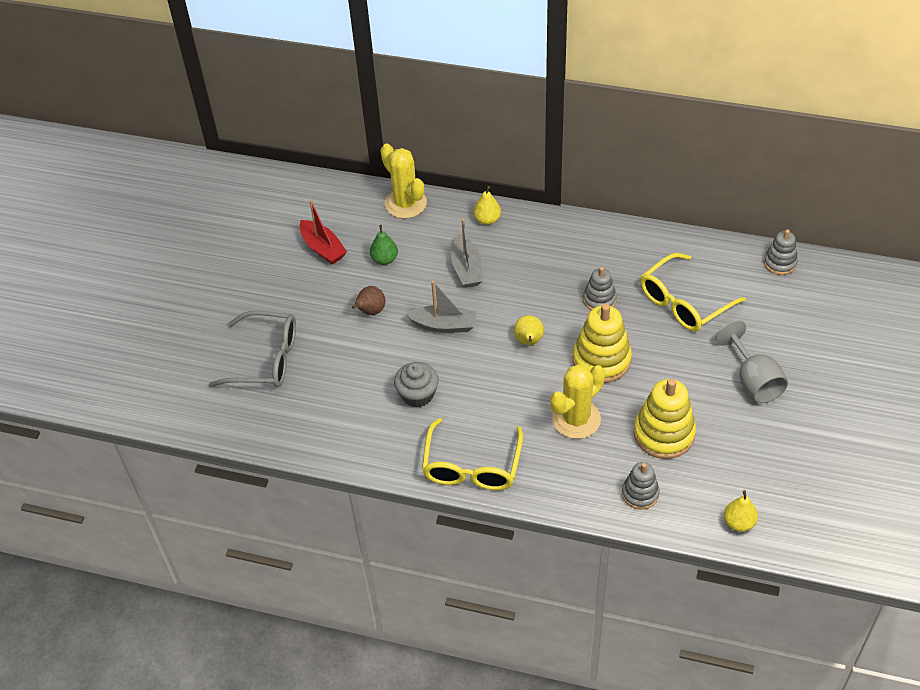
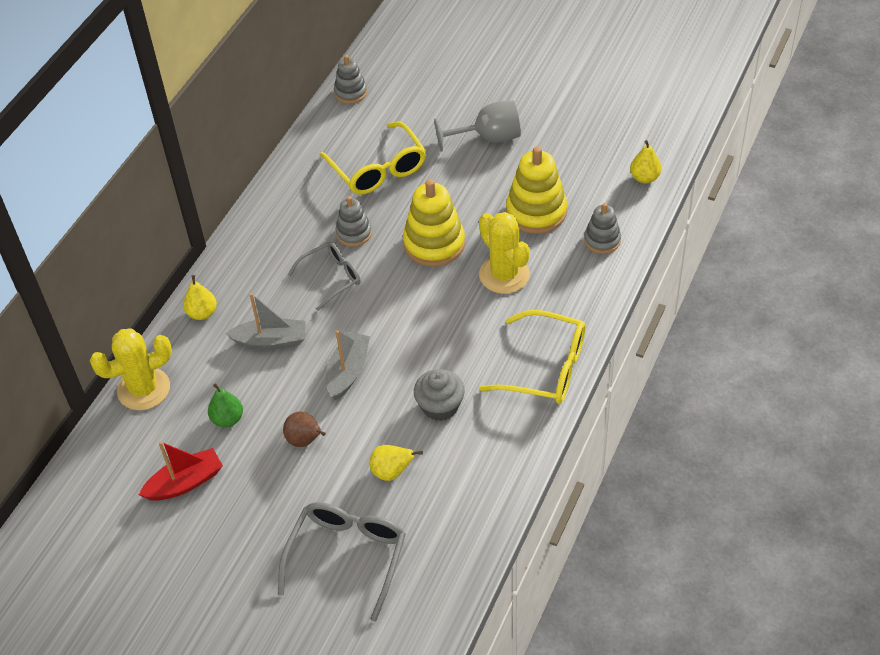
camera: 80 degrees left, 0 degrees up
(529, 341) = (393, 299): yellow pear -> yellow pear (392, 472)
(544, 294) = (332, 278): none -> grey glasses

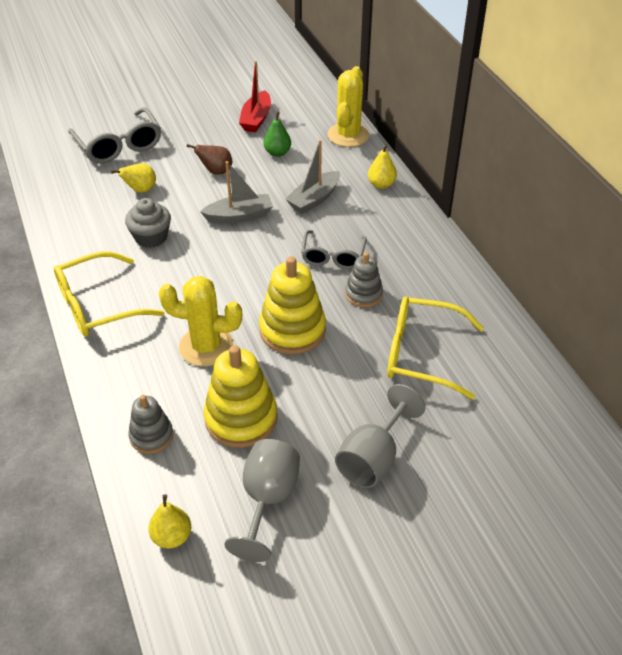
camera: 130 degrees right, 5 degrees down
(348, 371) = (239, 216): grey boat -> grey boat turned 75 degrees counterclockwise
(351, 92) = (555, 404): grey stacking toy -> none
(572, 159) = (267, 500): none -> grey goblet

